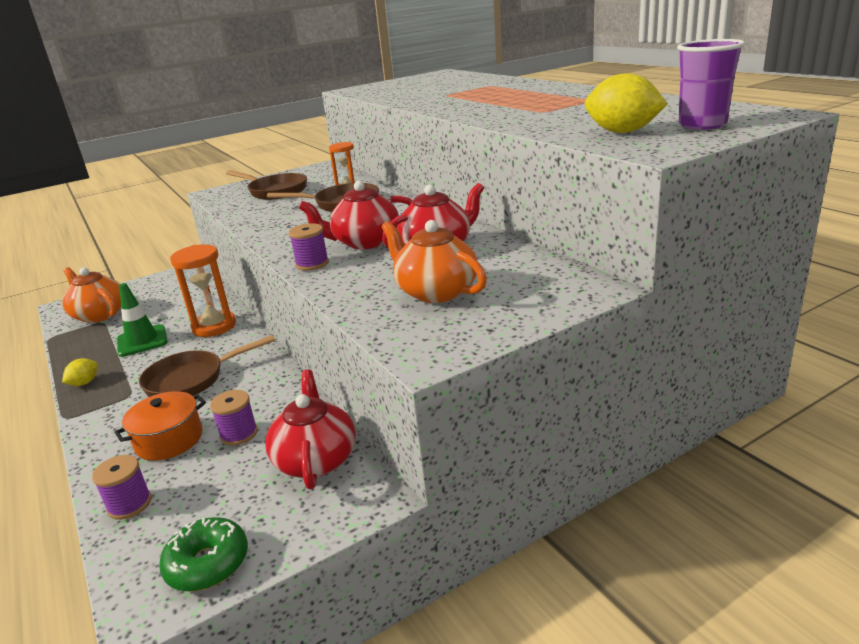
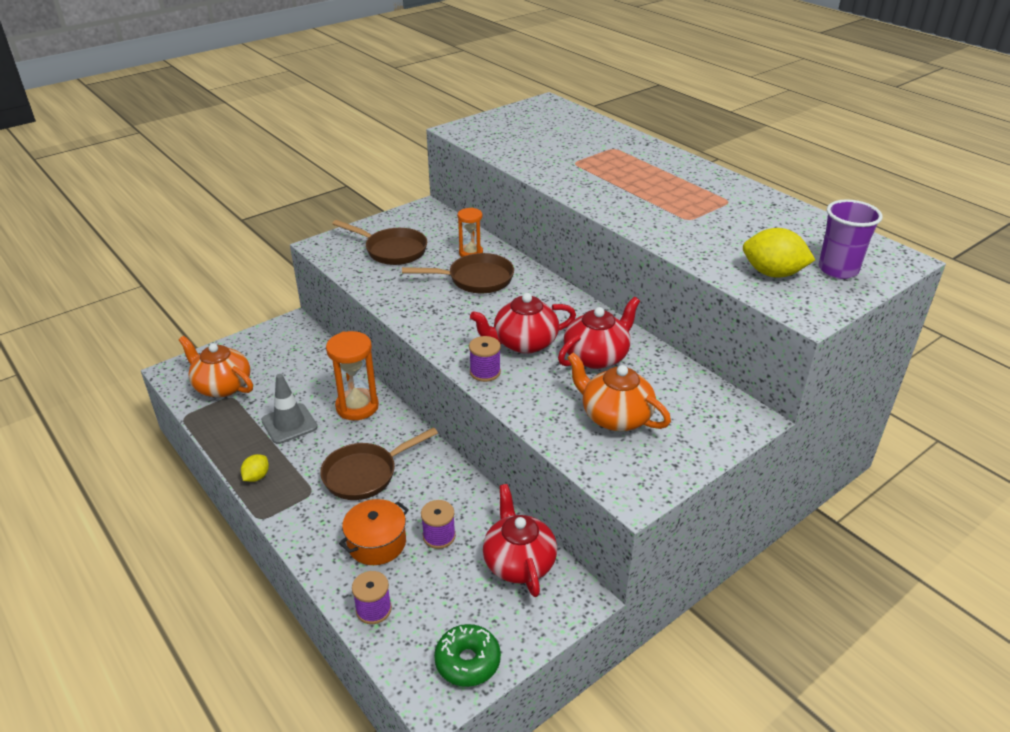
camera: 10 degrees left, 10 degrees up
(142, 341) = (289, 424): green traffic cone -> grey traffic cone

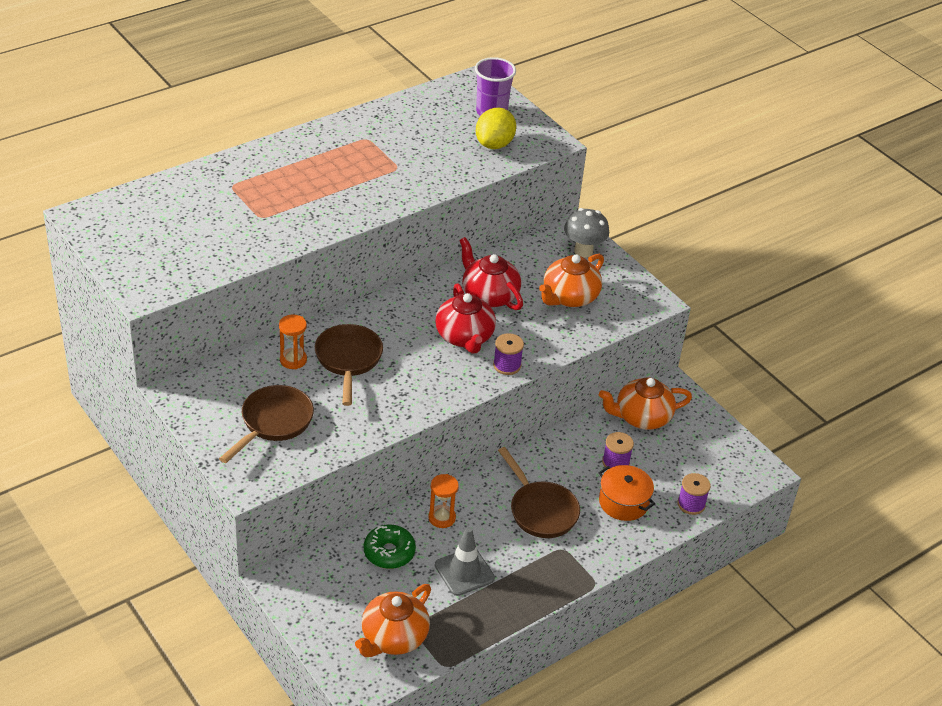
camera: 90 degrees left, 5 degrees up
(256, 477) = (541, 592): yellow lemon -> none
(357, 406) = (442, 518): orange hourglass -> orange hourglass, size x0.62
(467, 661) = (732, 452): green donut -> green donut (389, 552)
(518, 562) = (641, 417): red teapot -> orange teapot
(709, 428) = (583, 251): none -> grey mushroom

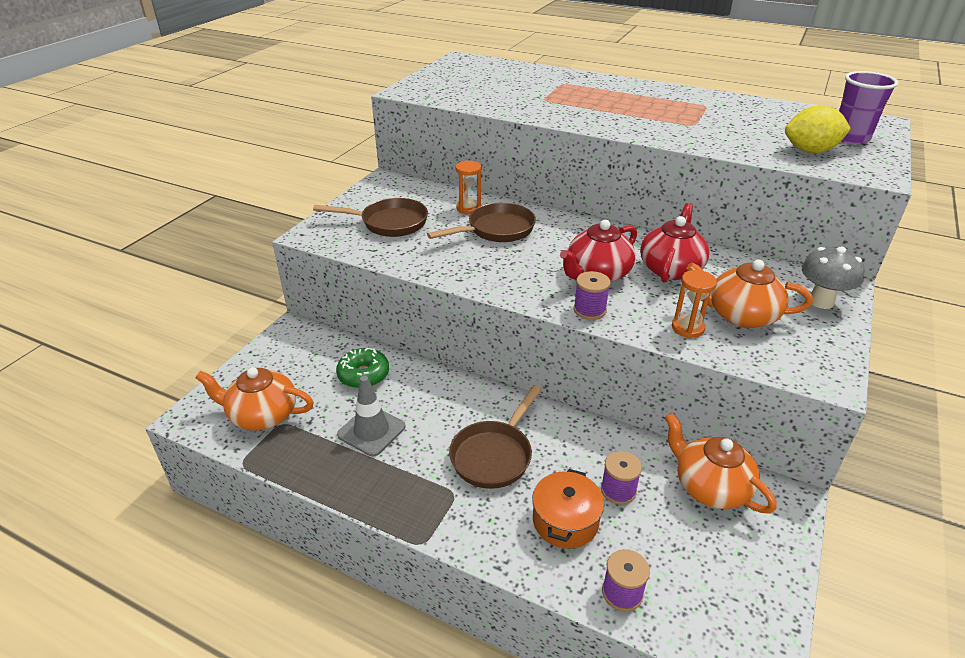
camera: 65 degrees right, 5 degrees down
(442, 518) = (429, 390): orange hourglass -> orange hourglass (687, 328)

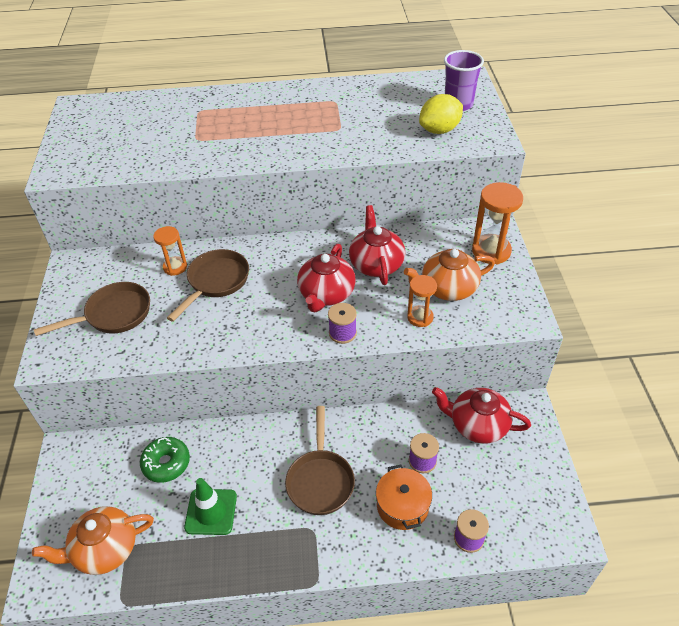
camera: 30 degrees left, 10 degrees up
(371, 431) = (211, 512): grey traffic cone -> green traffic cone
(709, 486) = (477, 425): orange teapot -> red teapot
(821, 301) = (491, 251): grey mushroom -> orange hourglass

